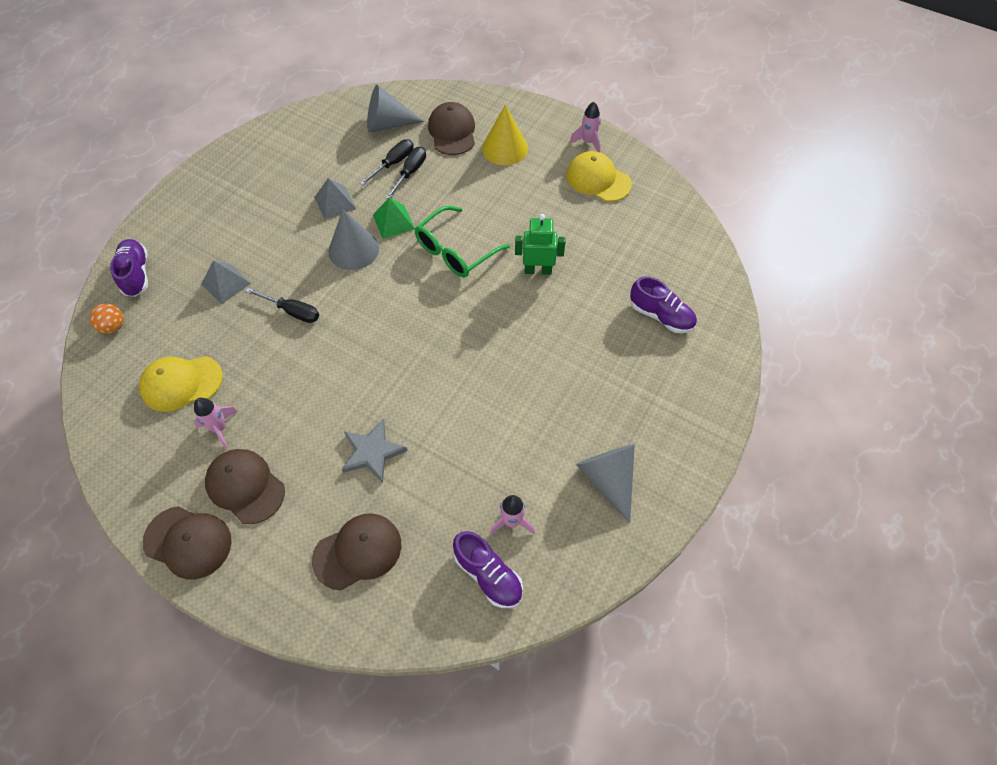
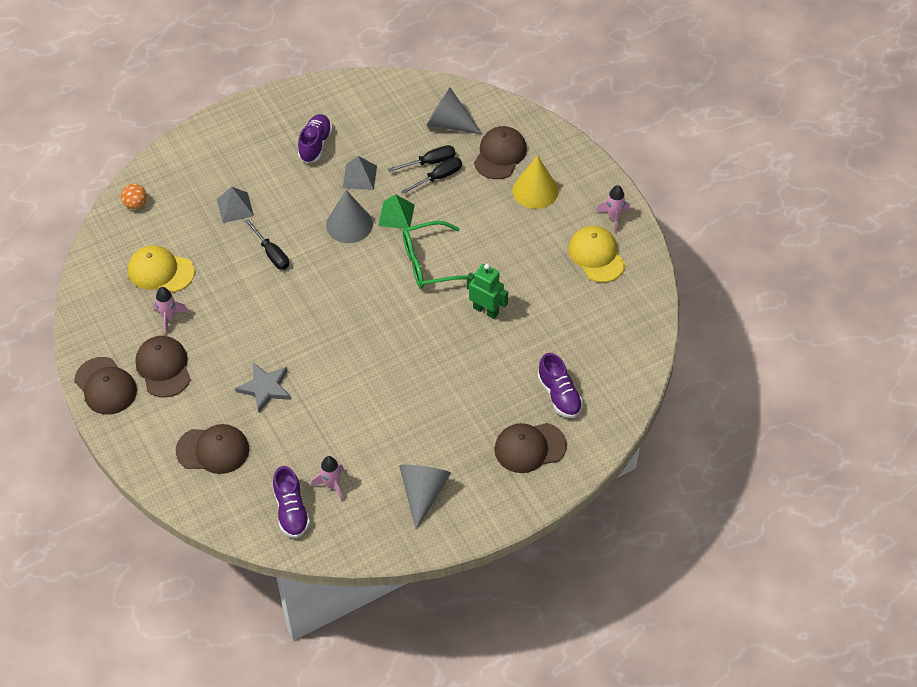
camera: 30 degrees right, 5 degrees down
(136, 274) = (173, 169): purple shoe -> purple shoe (315, 145)
(673, 379) = (530, 447): none -> brown cap

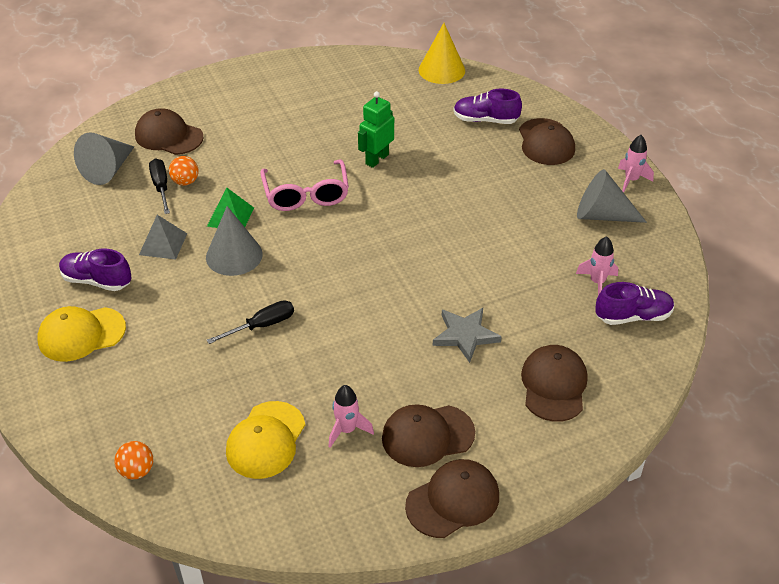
camera: 85 degrees left, 10 degrees down
(235, 207) = (176, 360): grey pyramid -> none
(430, 263) = (306, 194): green glasses -> pink glasses
(438, 177) = (185, 182): black screwdriver -> orange ball
(535, 190) = (226, 116): yellow cone -> yellow cone (441, 70)
(559, 395) = (485, 120): purple shoe -> purple shoe turned 150 degrees counterclockwise
(596, 256) = (321, 85): yellow cap -> yellow cap (81, 334)
(613, 217) = (276, 71): pink rocket -> pink rocket (631, 180)

